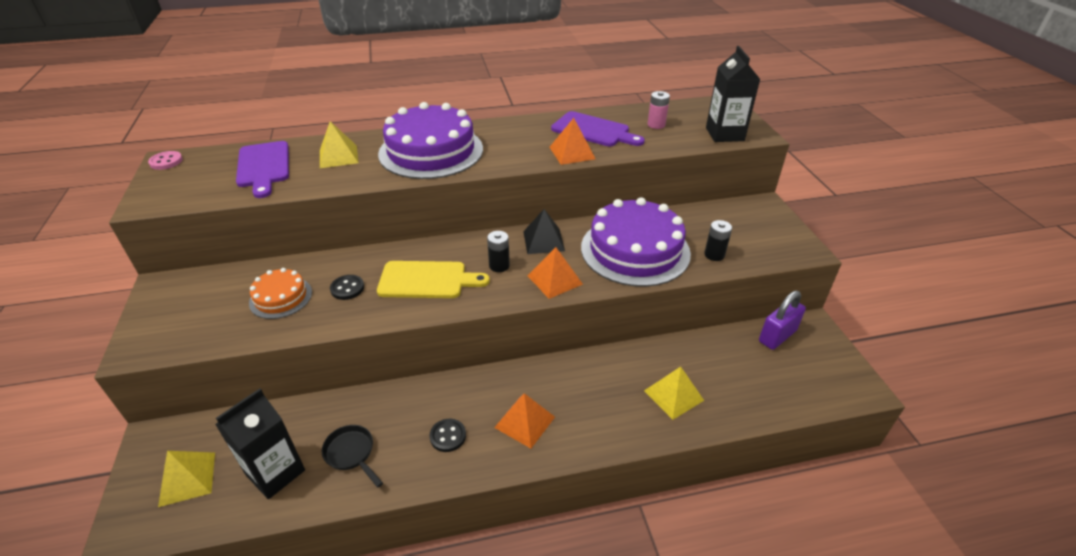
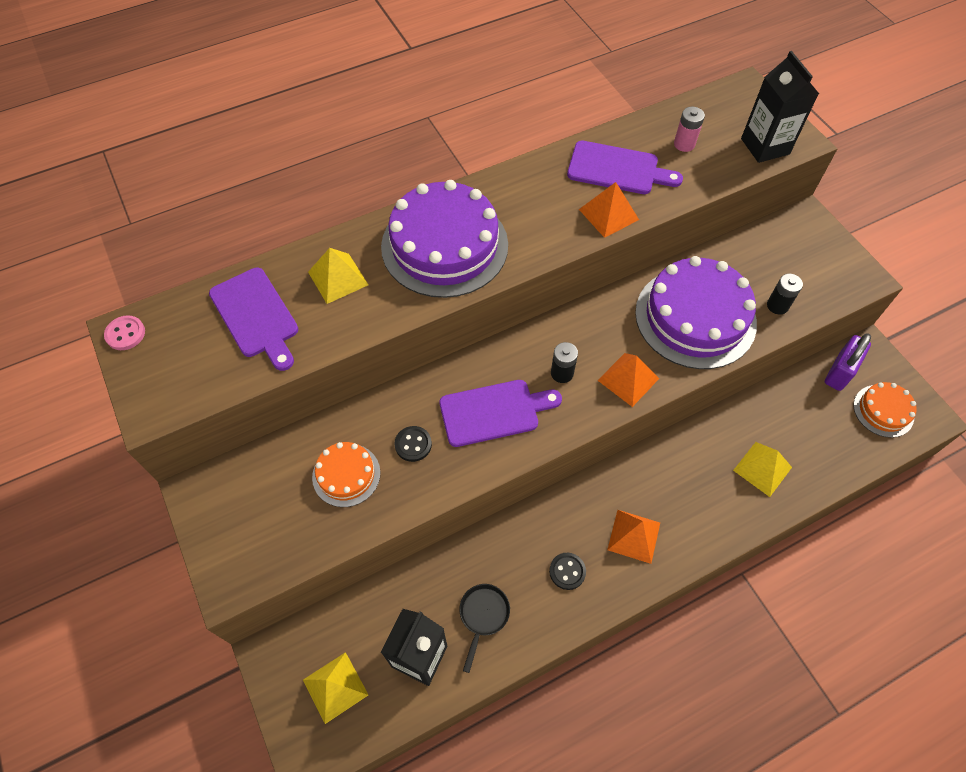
camera: 15 degrees left, 20 degrees up
(351, 453) = (483, 616): black pan -> black pan turned 75 degrees clockwise
(427, 280) = (494, 412): yellow cutting board -> purple cutting board
(543, 241) = (594, 325): black pyramid -> none
(813, 374) = (883, 411): none -> orange cake

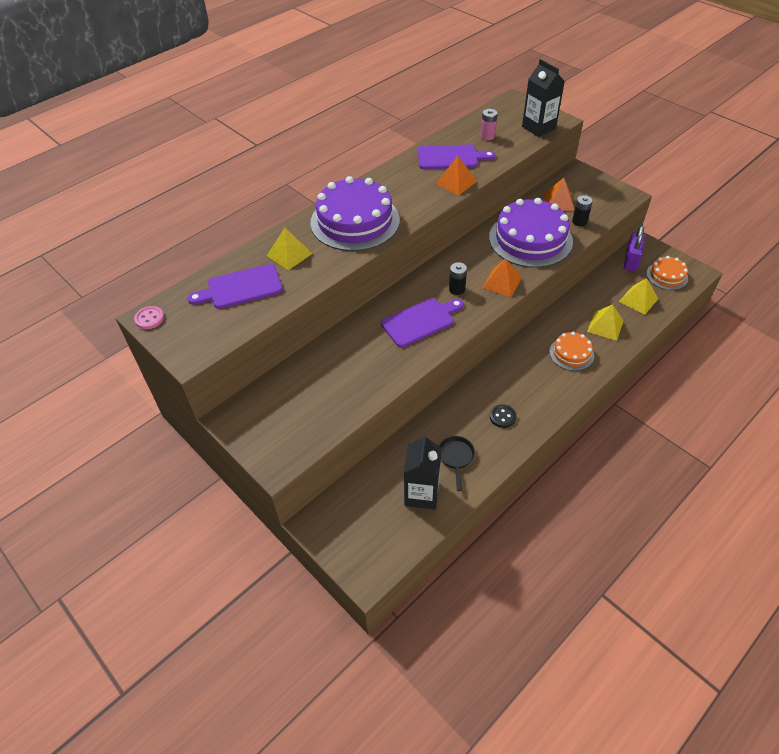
camera: 15 degrees left, 10 degrees down
(256, 316) = (241, 288): purple cutting board -> purple cutting board turned 120 degrees clockwise
(335, 687) = (369, 529): yellow pyramid -> yellow pyramid (638, 300)
(346, 475) = (333, 381): orange cake -> orange cake (571, 353)
(413, 444) = (373, 353): black button -> none
(634, 536) = (538, 385): orange pyramid -> orange pyramid (558, 202)

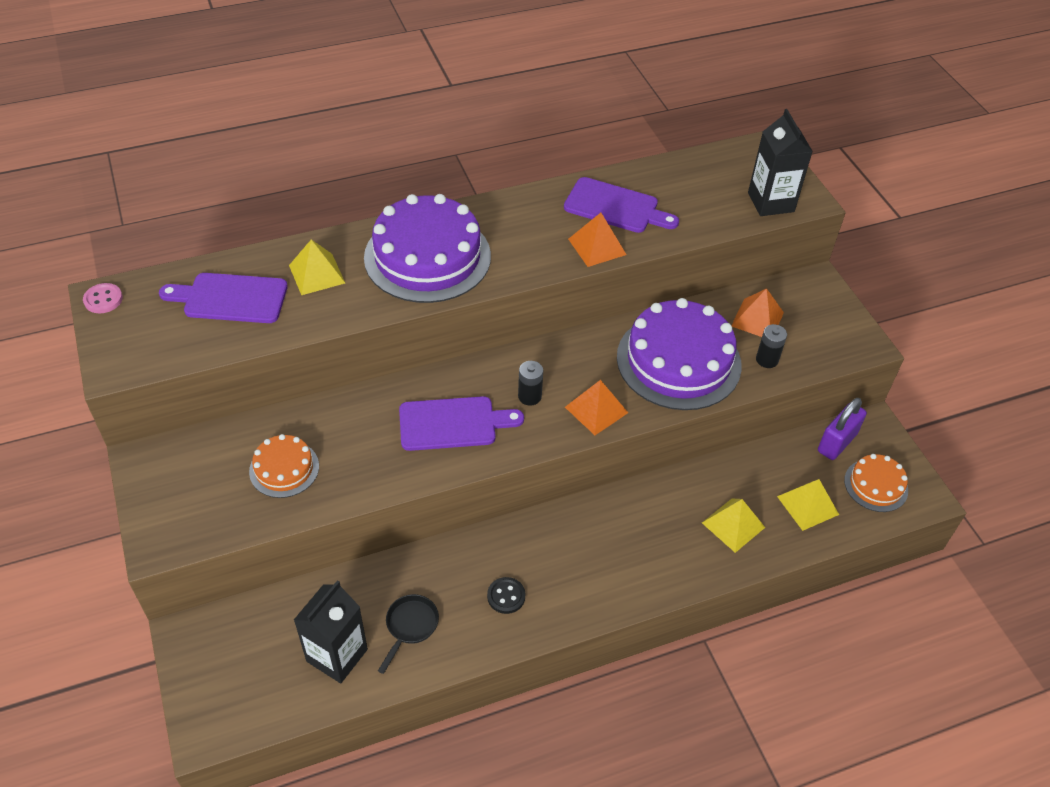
camera: 20 degrees right, 0 degrees up
(487, 136) = (688, 191): pink battery -> none
(571, 353) = (658, 546): orange cake -> orange cake (284, 469)

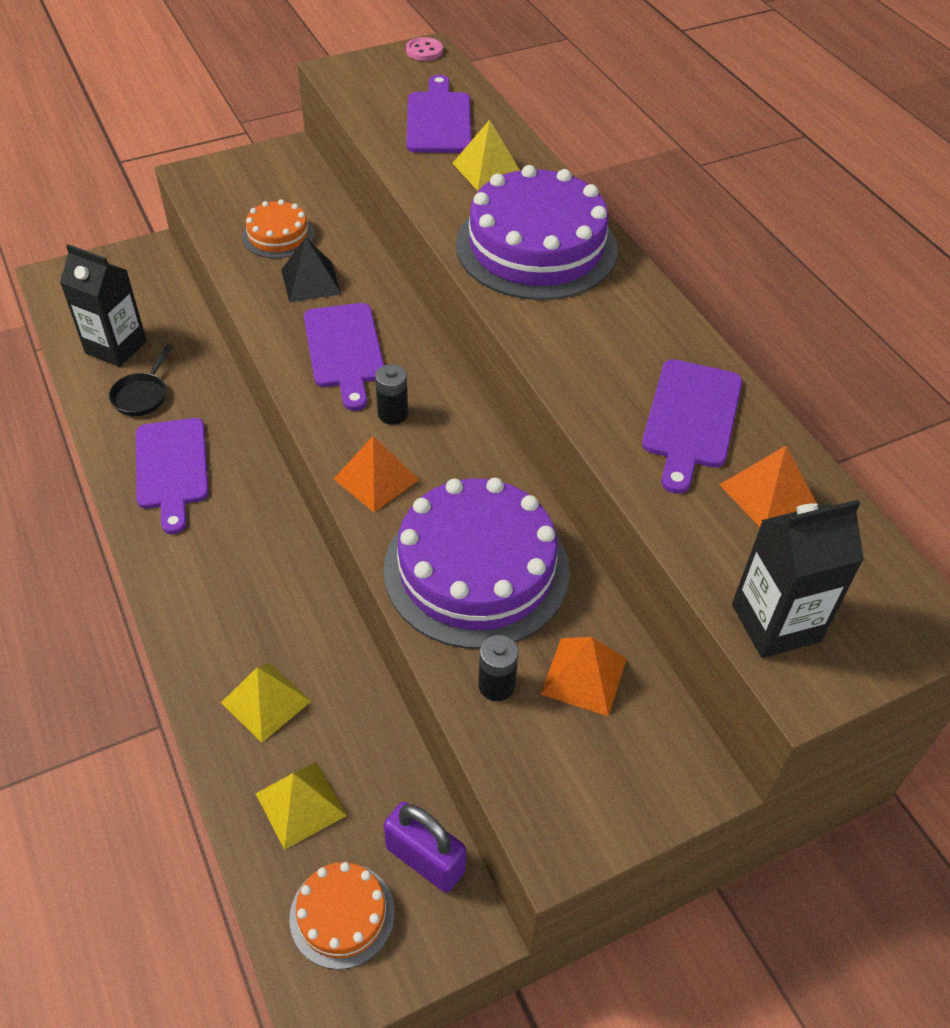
camera: 85 degrees right, 0 degrees up
(358, 445) = (311, 282): none -> black pyramid
(410, 626) = (142, 395): black pan -> black pan turned 90 degrees clockwise
(506, 596) = (172, 468): black button -> purple cutting board
(597, 246) = (597, 401): orange pyramid -> orange pyramid (768, 494)

